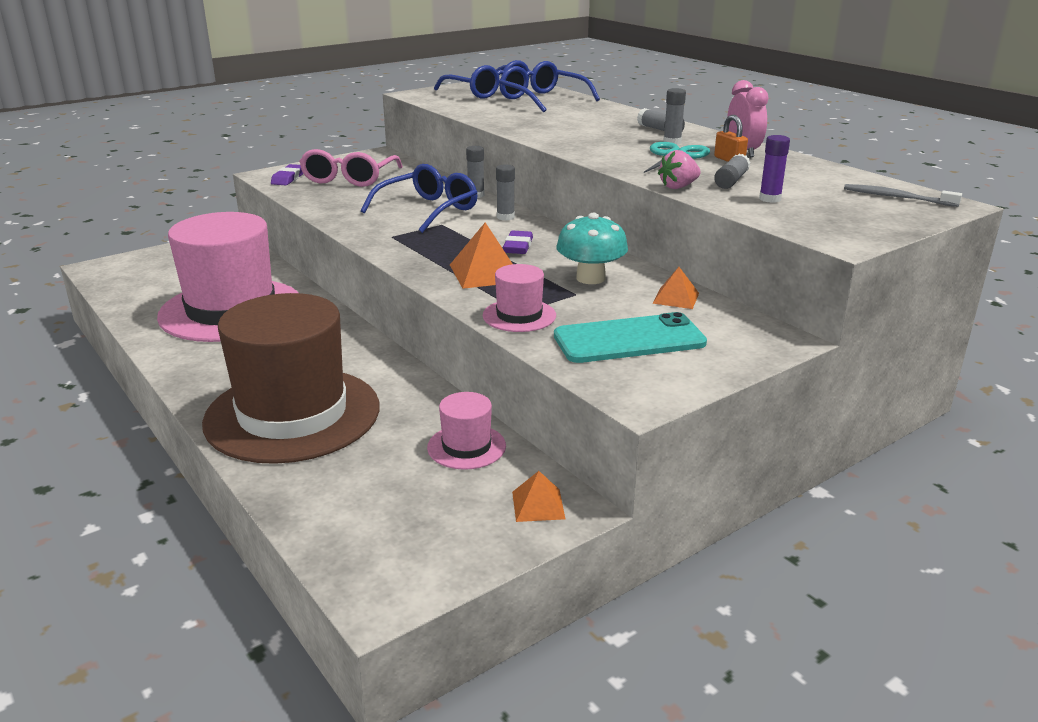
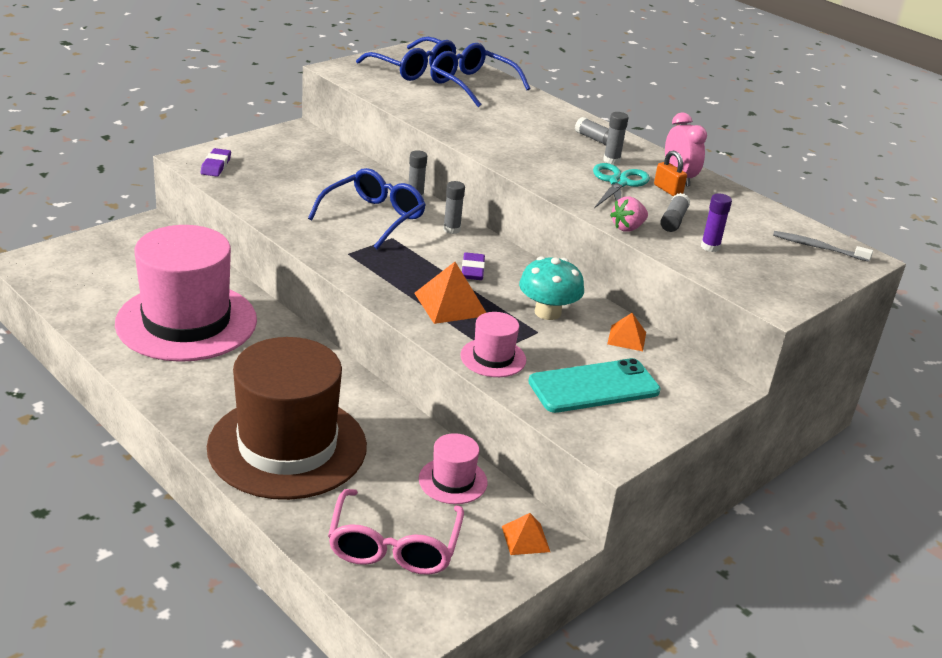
camera: 10 degrees left, 5 degrees up
(349, 178) = (279, 168): pink glasses -> pink glasses (394, 546)

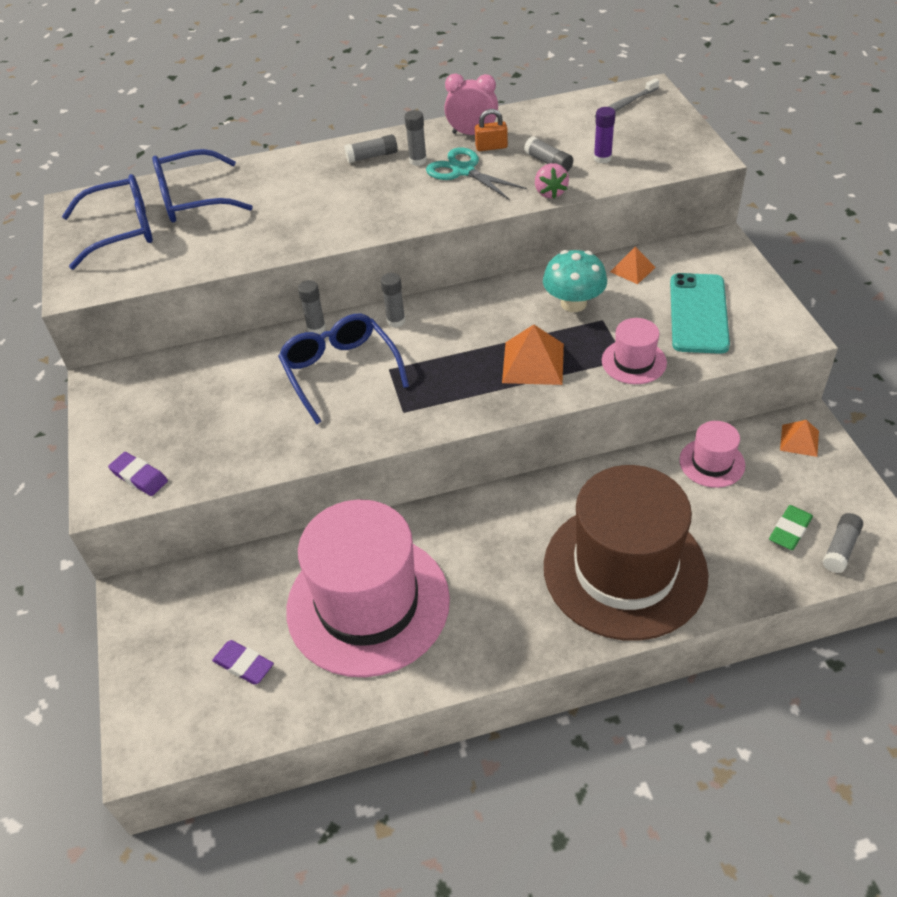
camera: 55 degrees left, 15 degrees up
(389, 586) = (840, 548): none -> grey glue stick
(394, 546) = (790, 530): pink glasses -> green eraser
(472, 270) = (479, 329): purple eraser -> purple eraser (243, 665)

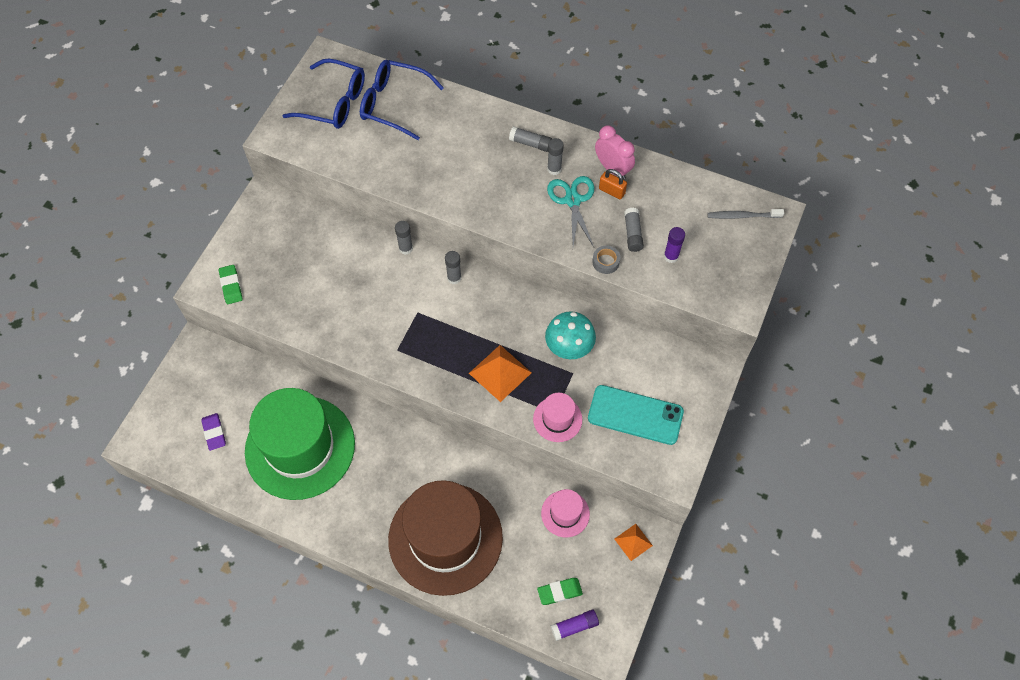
camera: 35 degrees right, 15 degrees up
(139, 477) = (231, 286): purple eraser -> green eraser
(340, 371) = (390, 292): blue glasses -> none
(368, 604) = (300, 447): pink hat -> green hat
(550, 192) = (605, 262): pink strawberry -> grey tape
(632, 269) = (633, 348): orange pyramid -> none
(698, 313) = (635, 415): turquoise phone -> turquoise phone turned 60 degrees clockwise
(840, 548) = (574, 626): grey glue stick -> purple glue stick

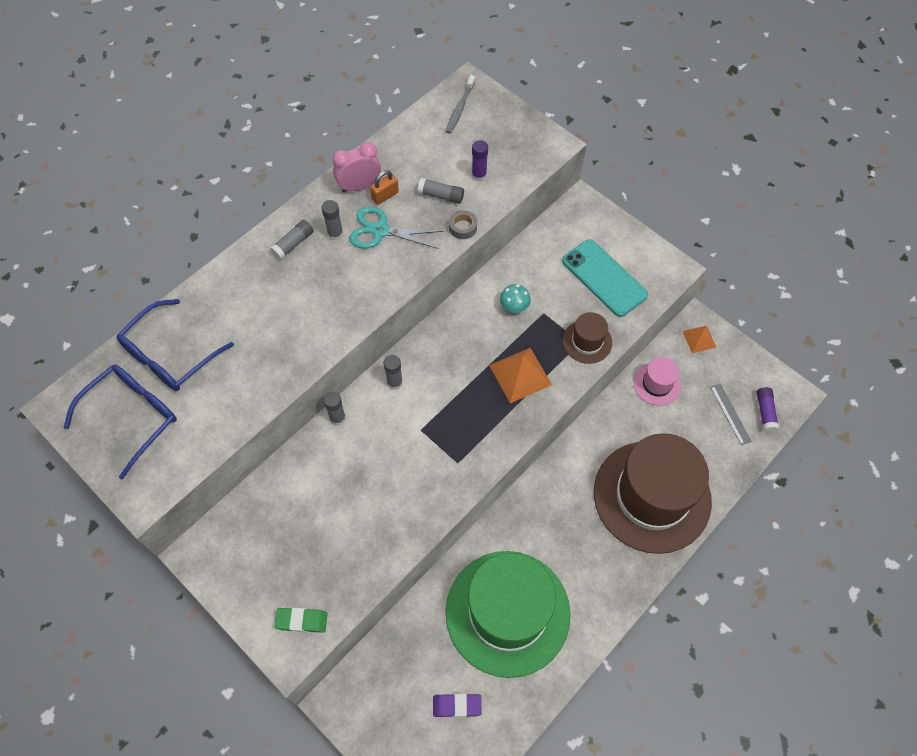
camera: 70 degrees left, 0 degrees up
(557, 419) = (587, 341): pink hat -> brown hat
(559, 592) = (730, 414): green eraser -> grey ruler
(569, 346) = (514, 306): turquoise mushroom -> turquoise mushroom, size x0.60
(635, 415) = (604, 278): turquoise phone -> turquoise phone turned 75 degrees counterclockwise

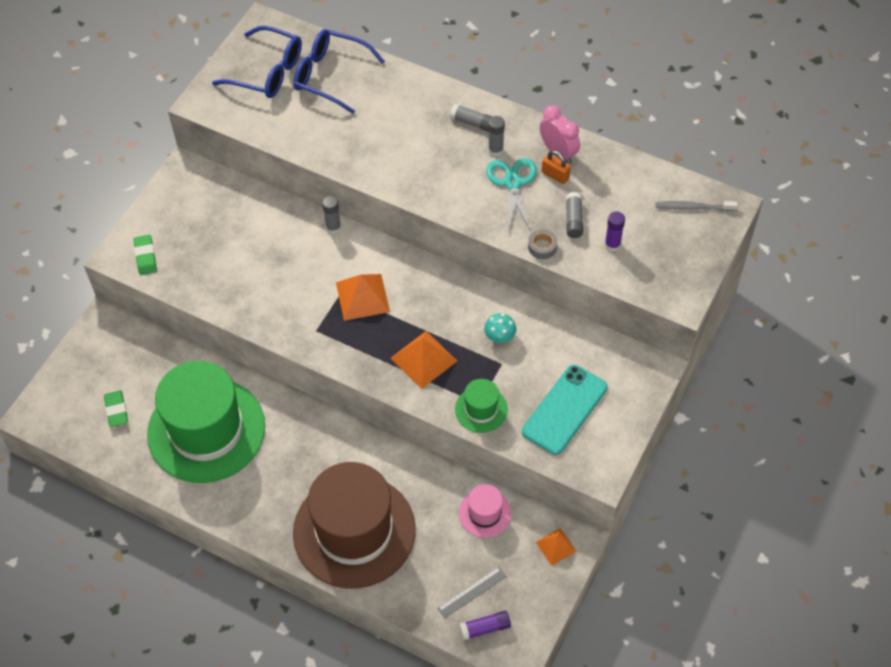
camera: 75 degrees right, 5 degrees down
(395, 382) = (382, 260): grey glue stick -> none
(432, 410) = (362, 297): none -> orange pyramid
(457, 706) = (116, 410): purple eraser -> green eraser
(587, 341) = (481, 409): brown hat -> green hat

